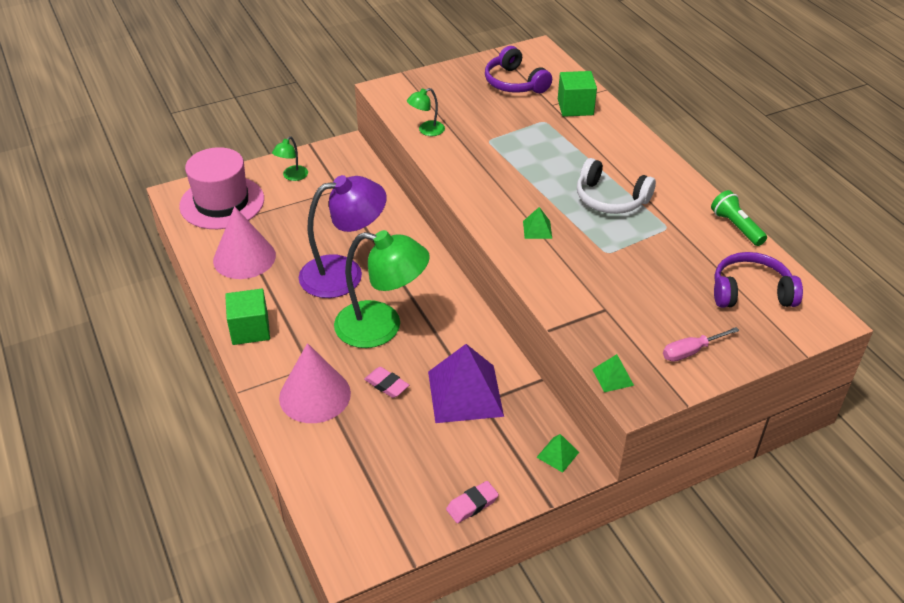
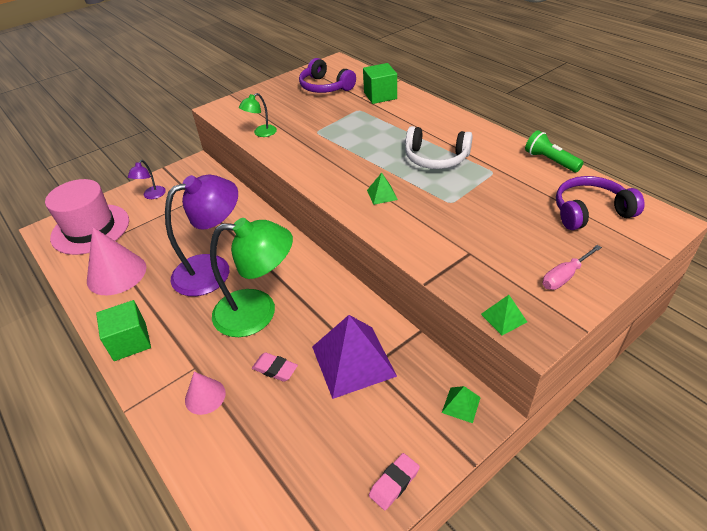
camera: 10 degrees left, 0 degrees up
(292, 176) = (152, 196): green lamp -> purple lamp
(315, 395) = (205, 396): pink cone -> pink cone, size x0.56

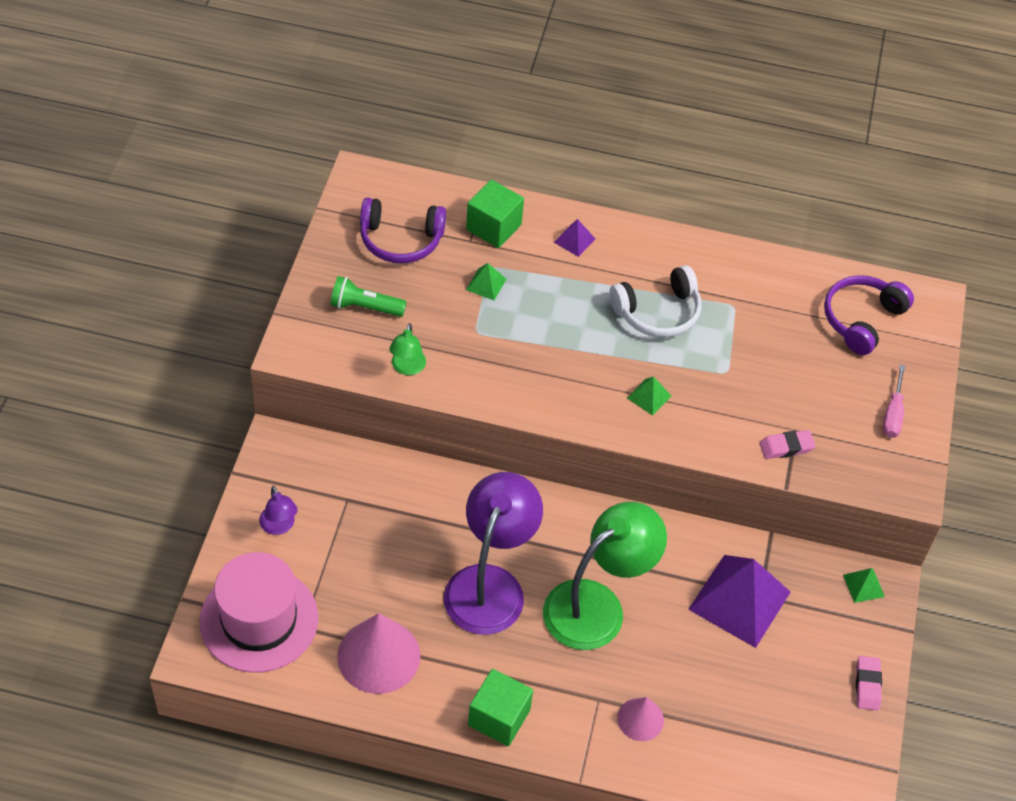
camera: 45 degrees left, 10 degrees up
(275, 369) = (677, 653): pink eraser -> pink eraser (786, 447)
(420, 113) = (574, 240): none -> purple pyramid
(504, 318) = (877, 487): green pyramid -> green pyramid (486, 284)
(550, 161) = (777, 260): green flashlight -> green flashlight (365, 307)

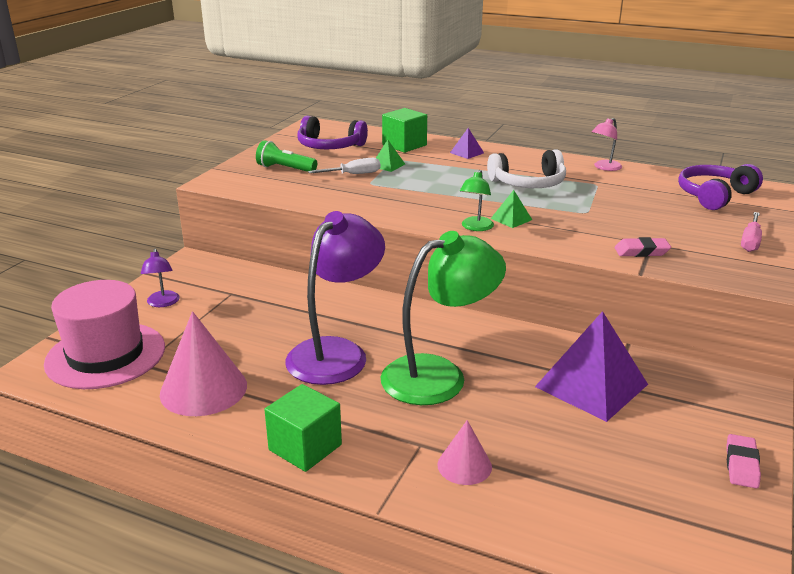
camera: 15 degrees right, 25 degrees down
(407, 368) = (303, 194): green lamp -> green lamp (475, 227)
(451, 312) = (353, 174): none -> white screwdriver
(740, 263) = (604, 167): none -> pink lamp
(863, 585) = (730, 387): green pyramid -> none

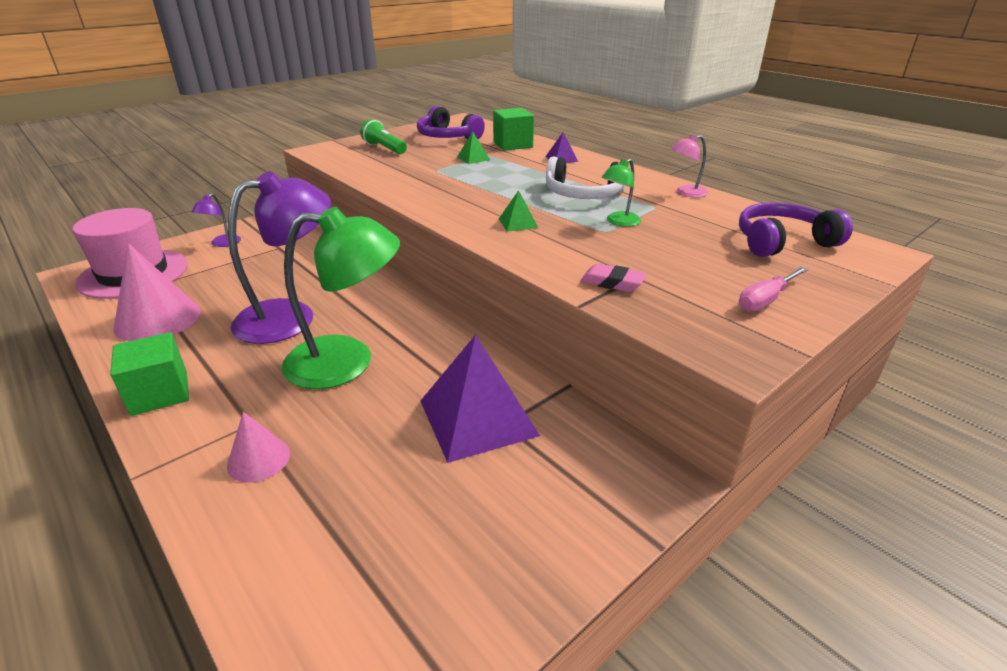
camera: 25 degrees right, 5 degrees up
(353, 174) = (432, 161): white screwdriver -> none
(475, 227) = (472, 224): green lamp -> green lamp (619, 222)
(741, 465) = (541, 574): pink eraser -> none

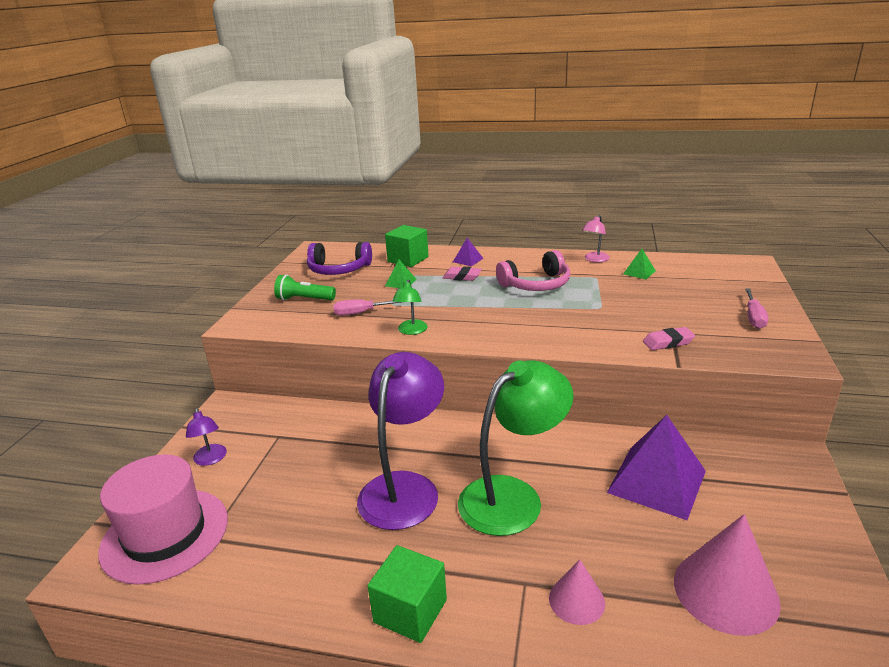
camera: 35 degrees left, 5 degrees down
(158, 319) = (282, 558): pink cone -> pink cone (725, 591)
(403, 169) = (361, 313): none -> pink screwdriver
(518, 223) = (537, 324): green pyramid -> green pyramid (639, 272)
(530, 169) = (462, 277): none -> pink eraser
(583, 194) = (536, 284): white headphones -> pink headphones
(619, 222) = (596, 297): green lamp -> green lamp (411, 331)
(782, 242) = (700, 275): purple headphones -> none

